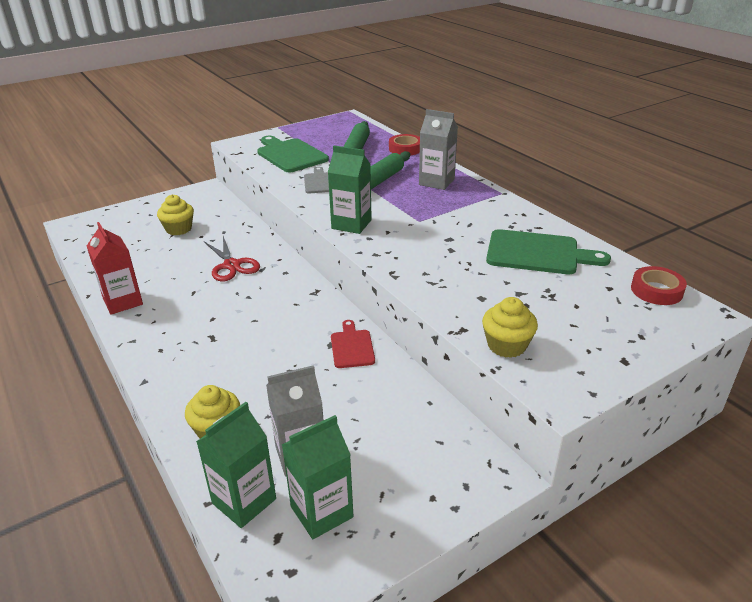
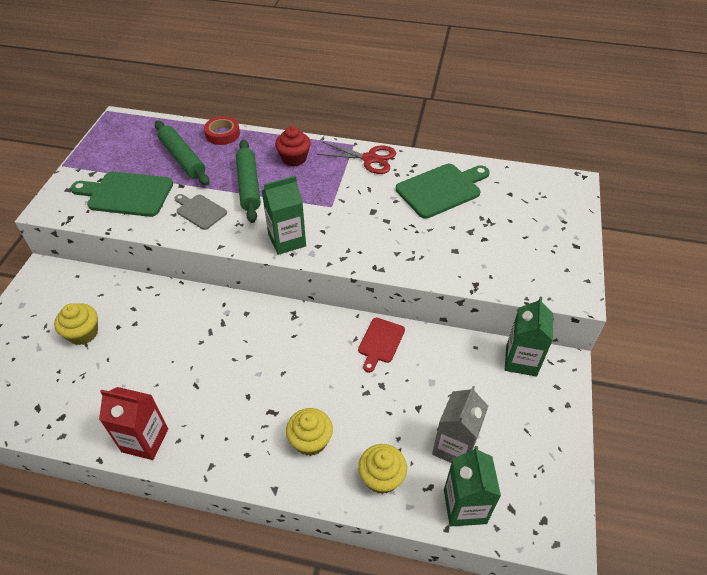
camera: 45 degrees left, 15 degrees up
(231, 265) = (191, 337): red scissors -> red scissors (369, 159)
(321, 512) = (512, 471): green carton -> green carton (521, 360)
(352, 347) = (380, 342): red cutting board -> red cutting board turned 105 degrees counterclockwise
(436, 182) = (294, 158): grey carton -> red cupcake
(506, 345) = (512, 279): yellow cupcake -> yellow cupcake (310, 440)
(656, 290) = (534, 180): red tape -> none

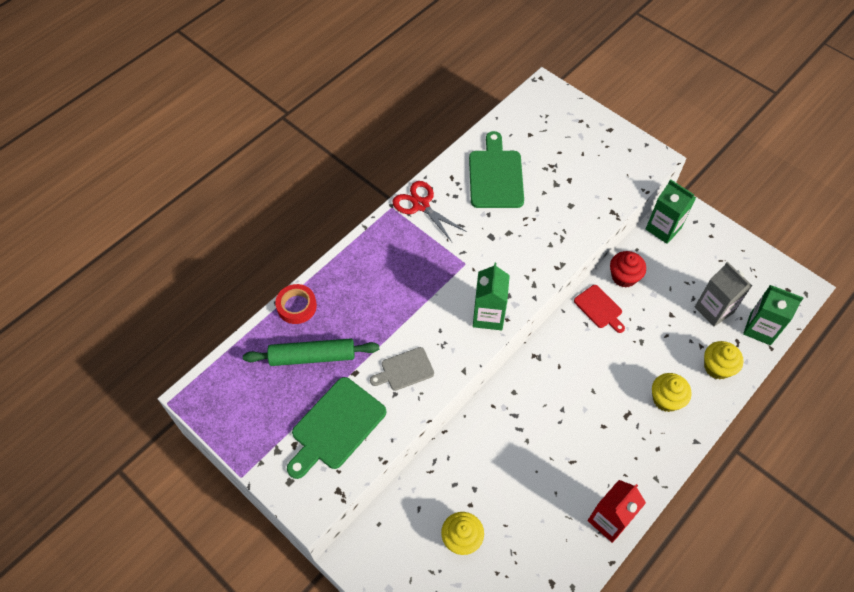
camera: 60 degrees left, 10 degrees up
(249, 186) = (394, 315): green rolling pin -> none
(294, 158) = (379, 262): red cupcake -> red cupcake (624, 276)
(369, 159) = (421, 205): red scissors -> red scissors turned 90 degrees counterclockwise

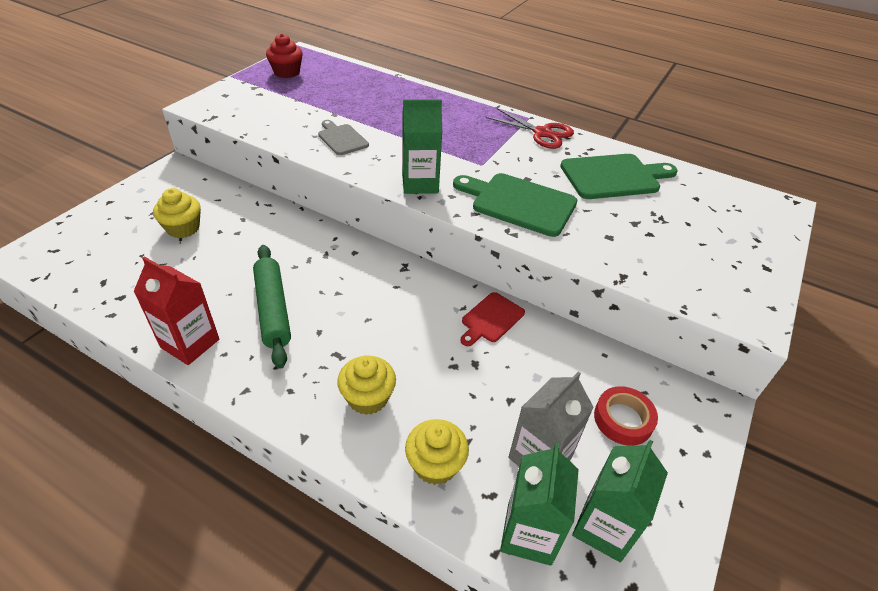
camera: 75 degrees right, 15 degrees down
(296, 306) = (396, 82): red tape -> red tape (623, 419)
(312, 356) = (347, 94): green rolling pin -> green rolling pin (273, 310)
(335, 426) = (278, 110): green cutting board -> green cutting board (519, 203)
(421, 205) = (542, 133): red scissors -> red scissors turned 90 degrees clockwise
(624, 276) = (551, 342): red cupcake -> red cupcake (287, 72)
(663, 228) = (659, 385): green carton -> green carton (604, 527)

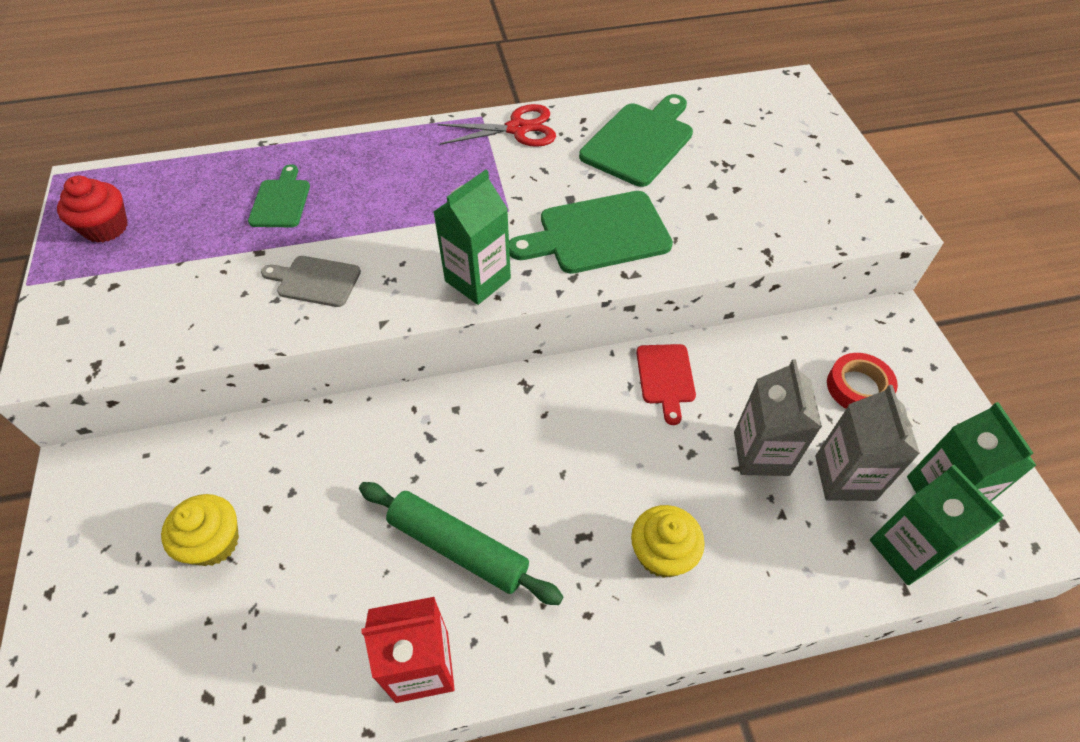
camera: 40 degrees left, 10 degrees up
(372, 100) = (281, 201): none -> green cutting board
(435, 464) = (785, 561): yellow cupcake -> none
(499, 400) = (761, 453): none -> grey carton

